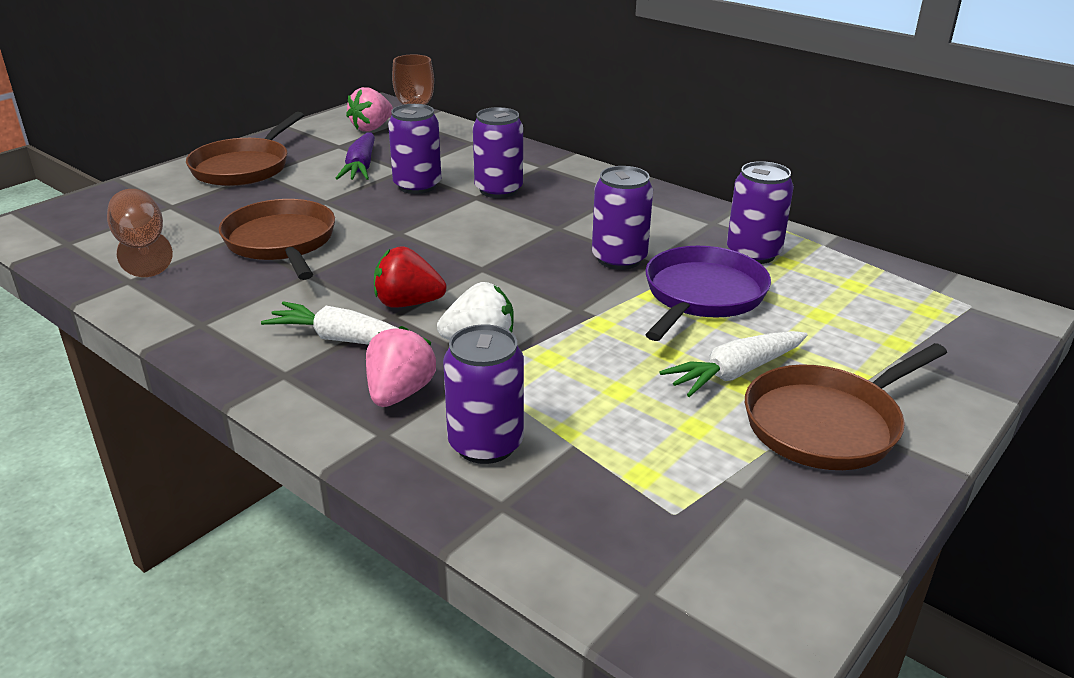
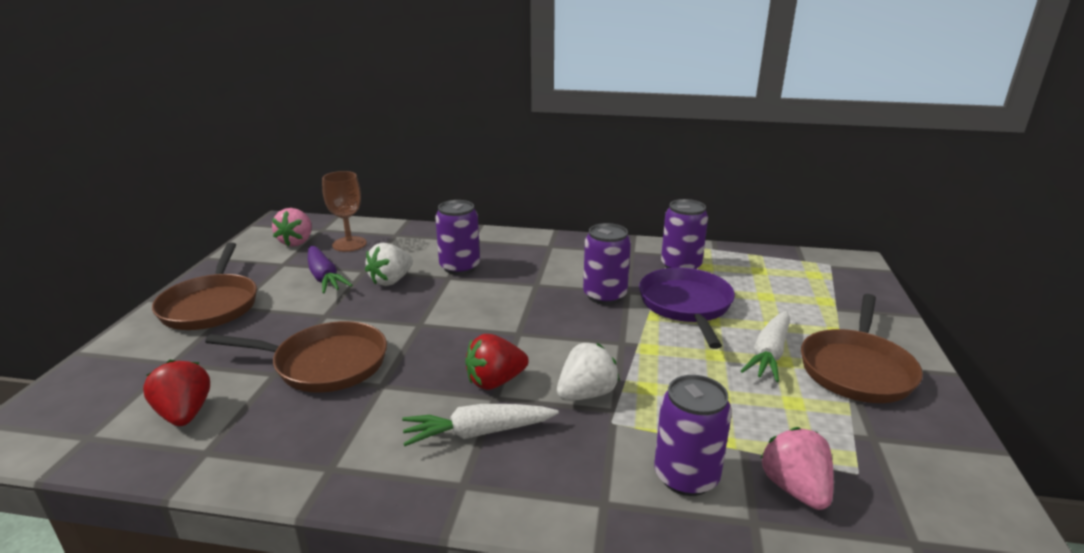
camera: 30 degrees left, 5 degrees down
(142, 248) = (185, 414): brown goblet -> red strawberry
(281, 242) = (325, 364): brown pan -> brown pan turned 150 degrees clockwise
(399, 393) = (576, 461): pink strawberry -> pink strawberry (795, 489)
(417, 186) = (391, 281): purple can -> white strawberry

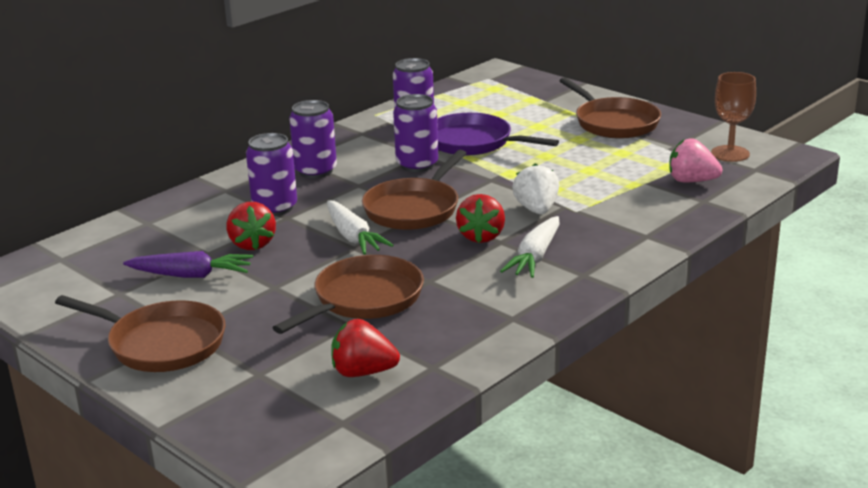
camera: 55 degrees left, 0 degrees up
(297, 242) = (73, 278): pink strawberry -> none
(349, 244) = (130, 250): brown goblet -> brown goblet (730, 154)
(391, 281) = (252, 244): white strawberry -> red strawberry
(518, 325) = (414, 209): none -> brown pan
(686, 476) = (650, 205): purple can -> purple can (315, 171)
(769, 354) = (567, 140): white carrot -> white carrot (353, 237)

